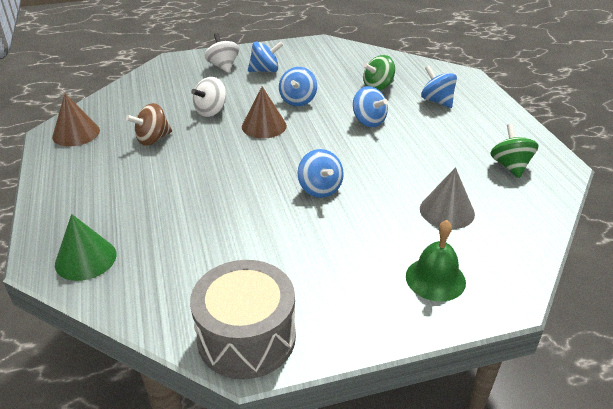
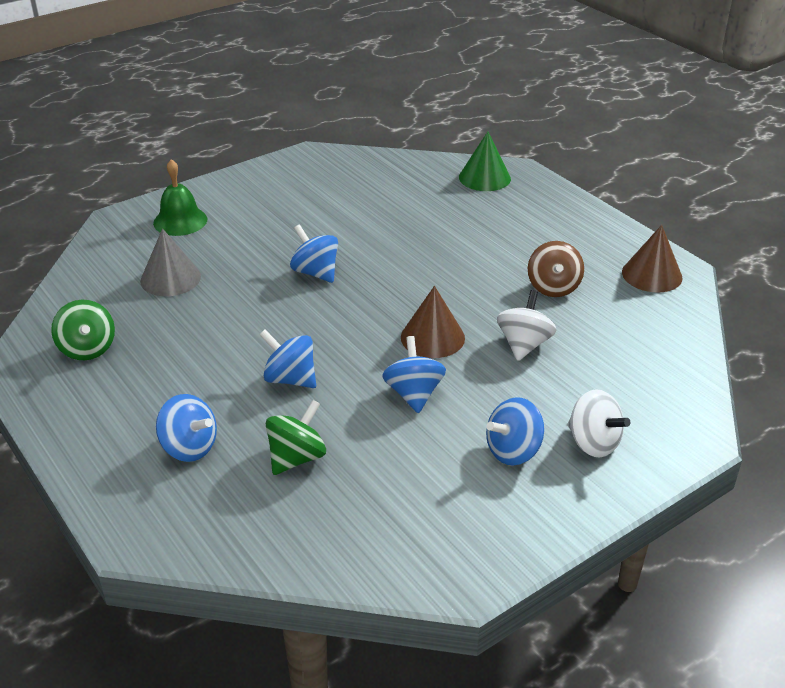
camera: 160 degrees right, 0 degrees up
(153, 139) = (553, 287): brown spinning top -> brown spinning top turned 150 degrees clockwise
(246, 337) = (319, 163): grey drum -> none

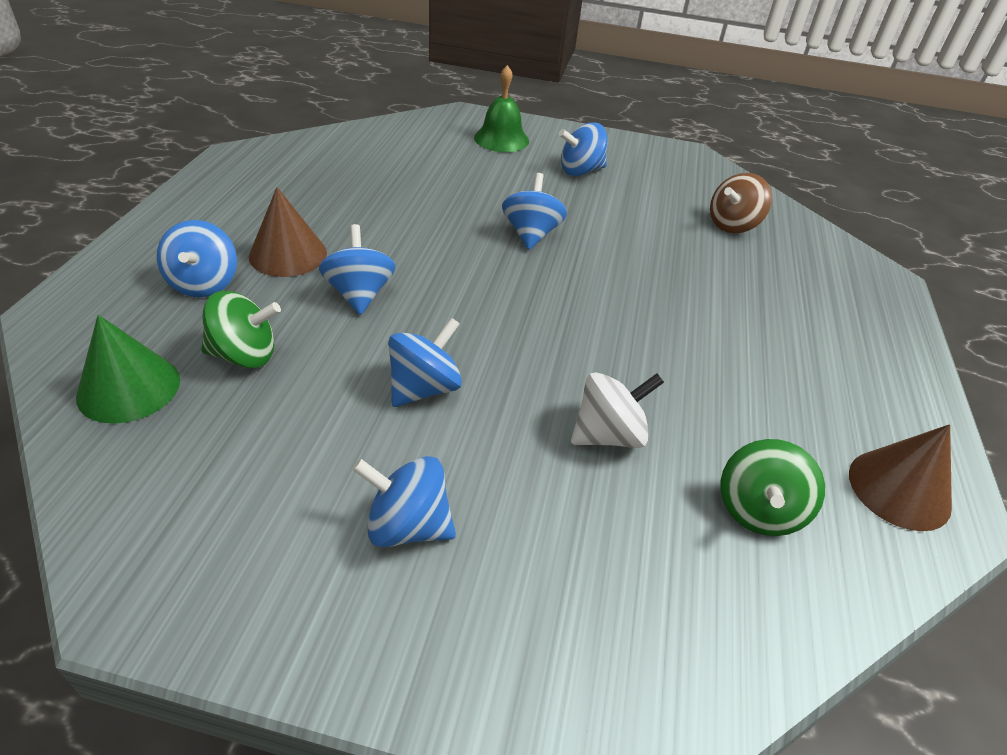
camera: 45 degrees right, 5 degrees up
(87, 349) = (286, 175): green spinning top -> green spinning top (758, 510)
(170, 278) = (422, 169): grey cone -> none
(270, 210) = (580, 171): none -> blue spinning top
(432, 337) = (532, 355): brown cone -> brown cone (288, 254)
(484, 177) = (834, 263): green cone -> green cone (129, 388)
(553, 287) = (740, 407): brown spinning top -> brown spinning top (732, 225)
(593, 443) = (500, 605): white spinning top -> none

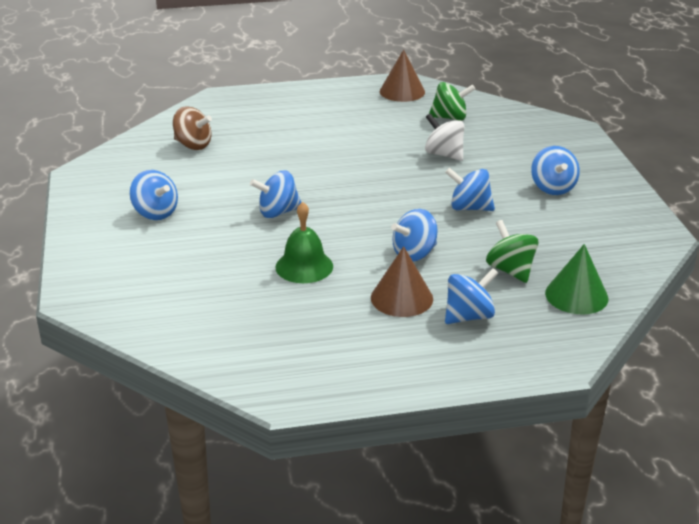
camera: 110 degrees left, 10 degrees down
(501, 139) = (121, 262): green bell -> green bell (304, 266)

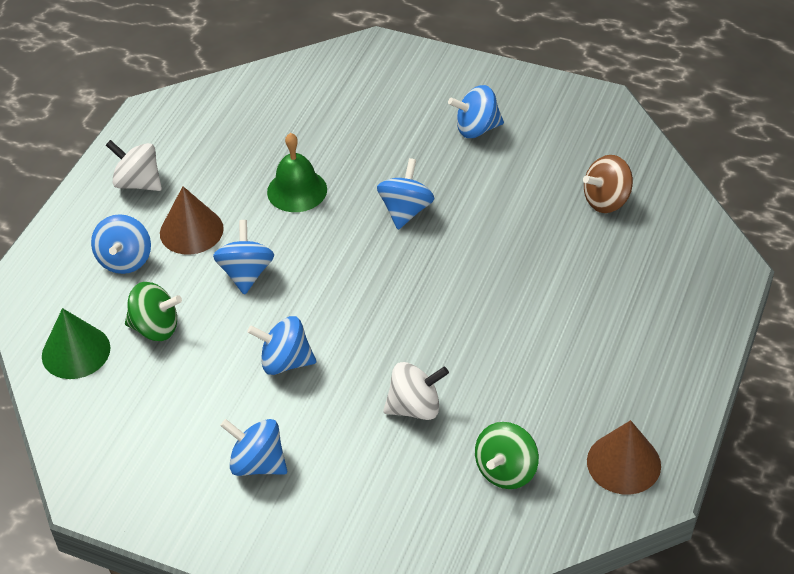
camera: 125 degrees right, 15 degrees up
(379, 353) = (138, 183): none -> white spinning top
(469, 208) = (285, 362): blue spinning top -> blue spinning top turned 135 degrees counterclockwise

